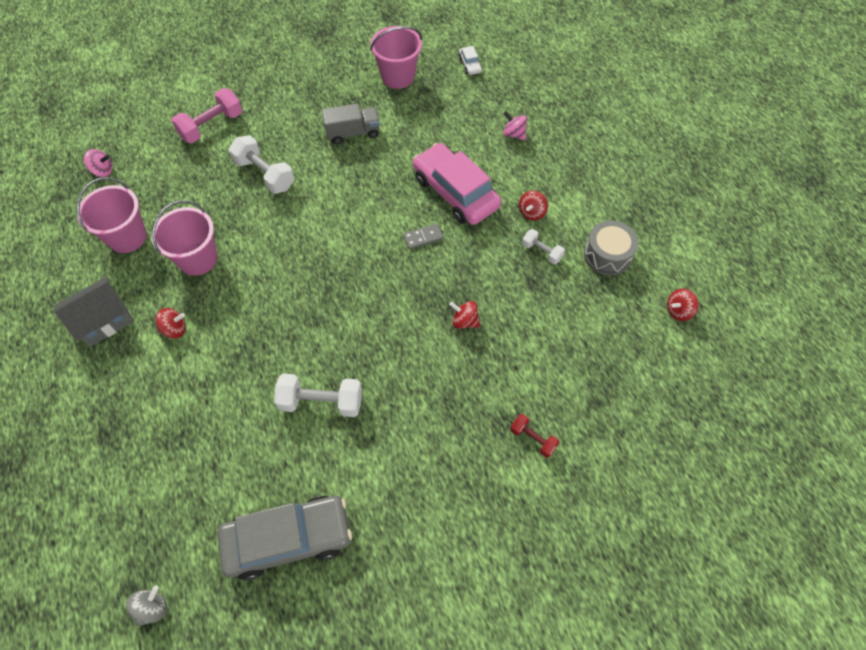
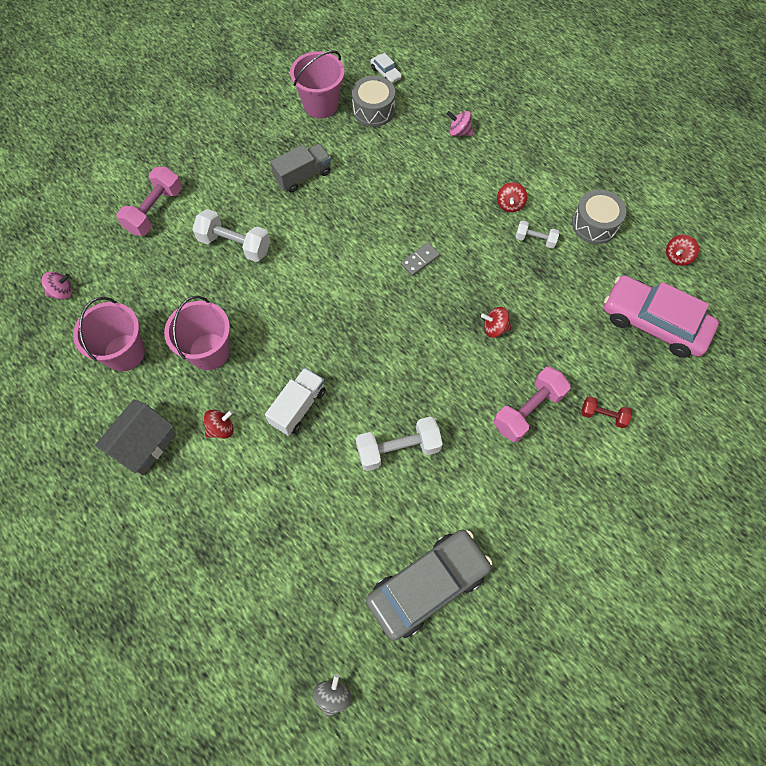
camera: 20 degrees left, 5 degrees up
(250, 333) = (298, 407): none -> white truck
(443, 94) = (373, 110): none -> grey drum
(455, 192) = (430, 206): pink car -> pink car (654, 322)
(461, 408) = (528, 410): none -> pink dumbbell

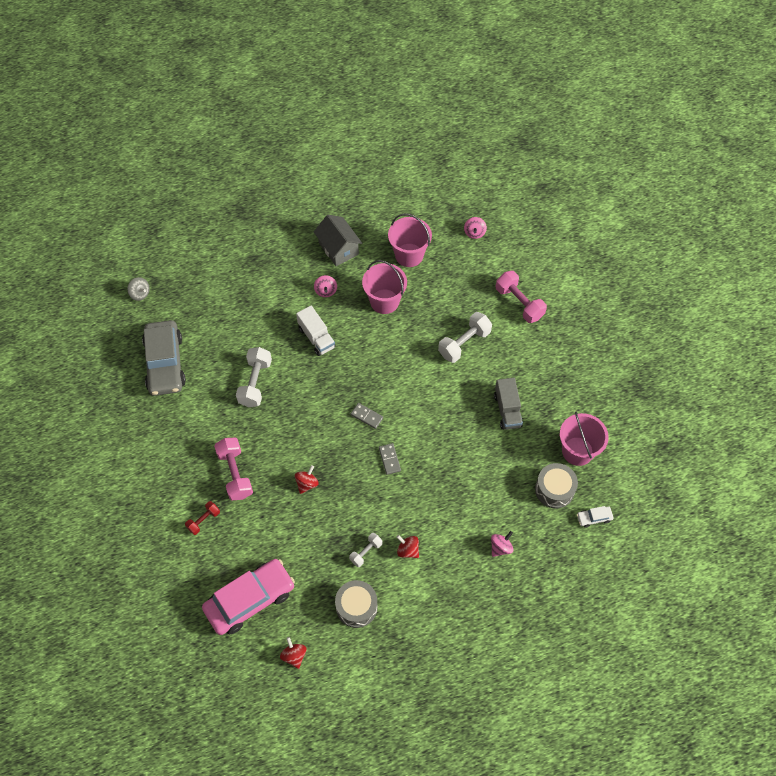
camera: 115 degrees right, 5 degrees down
(221, 428) = (326, 291): red spinning top -> pink spinning top
(379, 304) = (366, 416): none -> grey domino

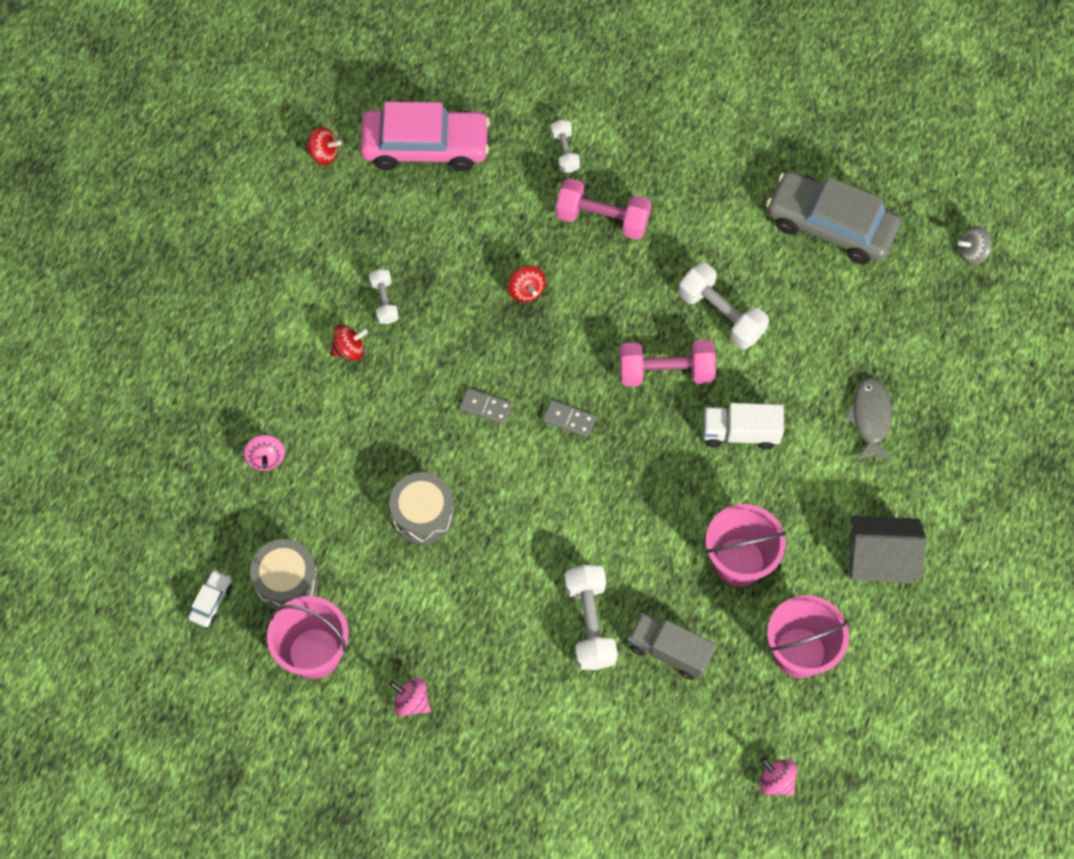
camera: 125 degrees right, 5 degrees up
(203, 520) = (564, 152): red dumbbell -> white dumbbell
(250, 600) = (425, 146): pink car -> pink car turned 90 degrees counterclockwise
(267, 289) = (870, 418): none -> grey fish
(326, 291) = (813, 493): pink spinning top -> pink spinning top (411, 702)
(356, 607) = (326, 250): grey drum -> grey drum (423, 514)
(366, 416) = (569, 419): grey domino -> grey domino turned 45 degrees clockwise
(507, 410) = (443, 606): grey truck -> grey truck (669, 651)
(519, 303) = (601, 753): pink dumbbell -> pink dumbbell (666, 372)

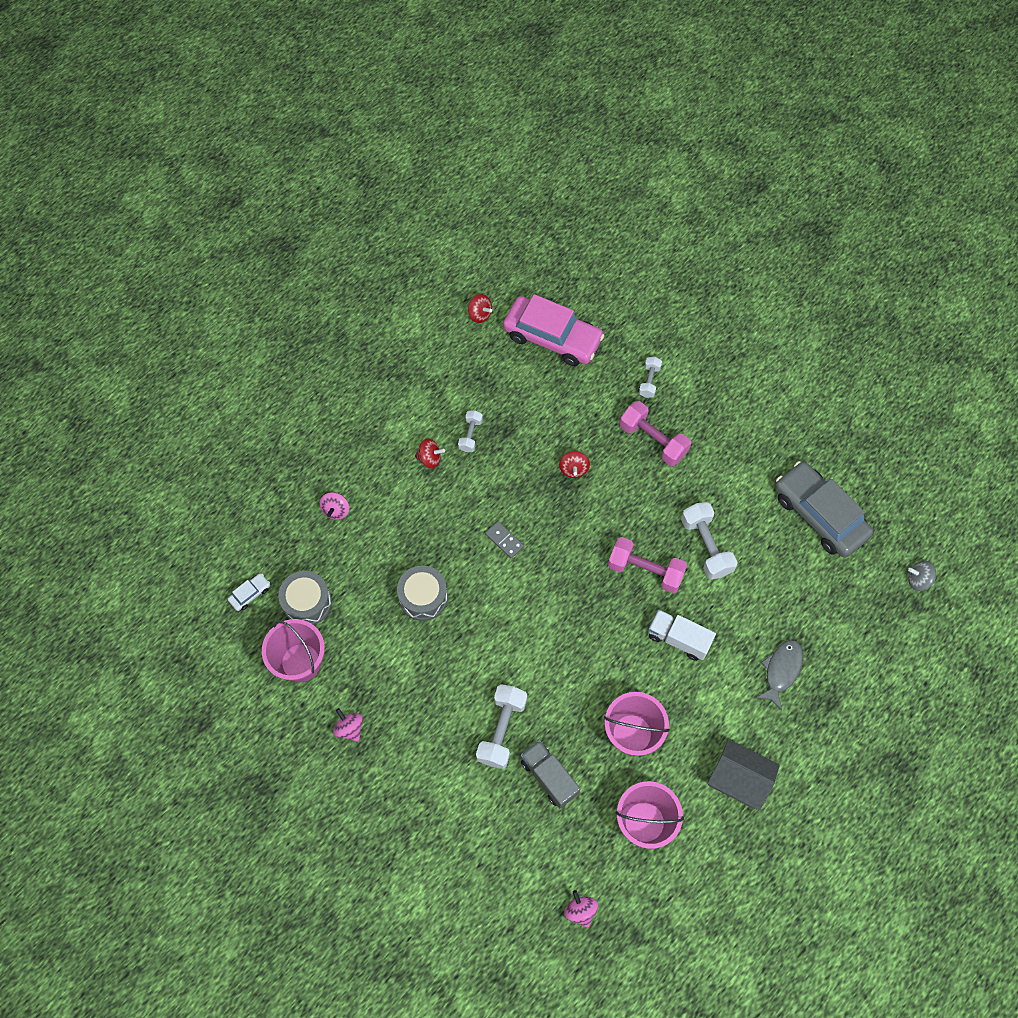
camera: 25 degrees right, 0 degrees up
(569, 419) = (559, 575): grey domino -> none

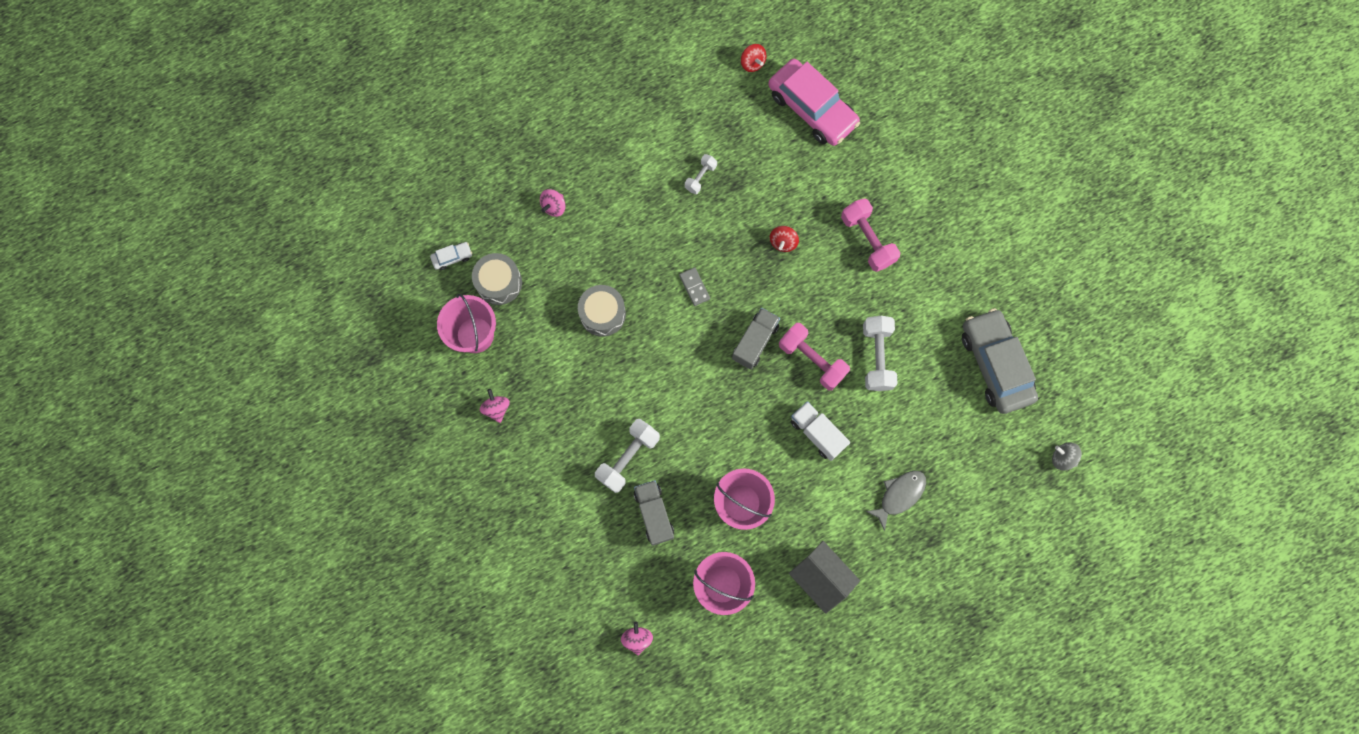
camera: 20 degrees right, 10 degrees up
(430, 458) = (655, 187): red spinning top -> none
(583, 572) = (755, 342): none -> grey truck
(649, 381) = (886, 182): white dumbbell -> none

